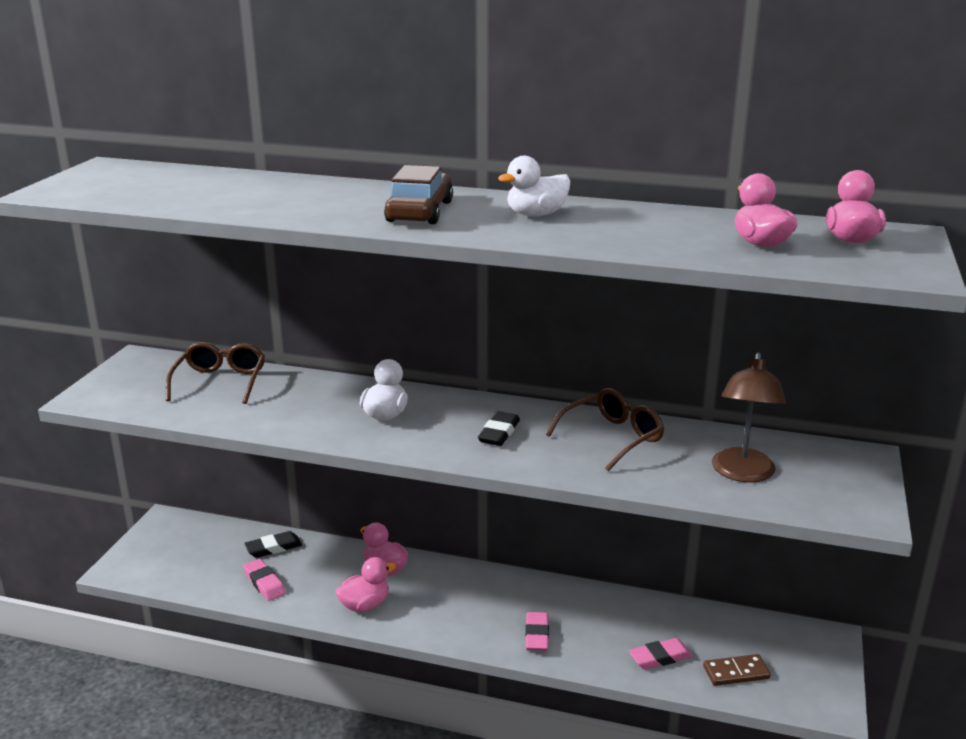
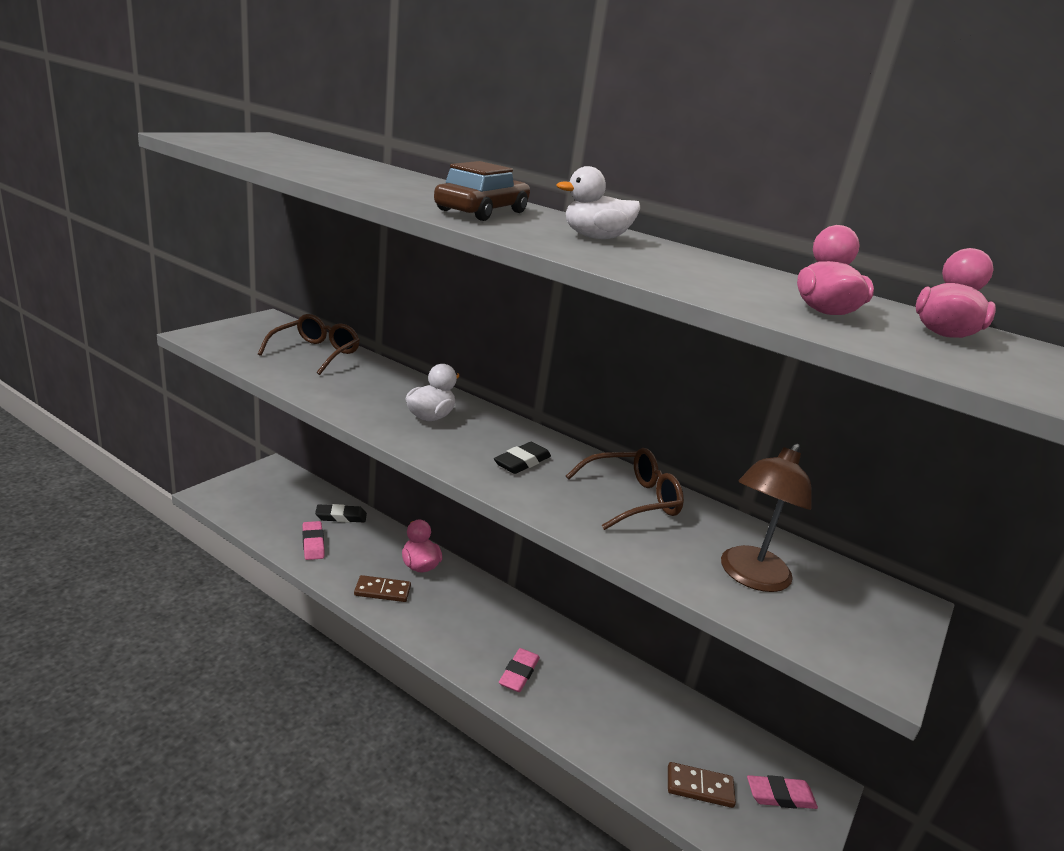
camera: 15 degrees right, 0 degrees up
(365, 605) = (382, 591): pink duck -> brown domino
(660, 657) = (627, 741): pink eraser -> pink eraser (780, 796)

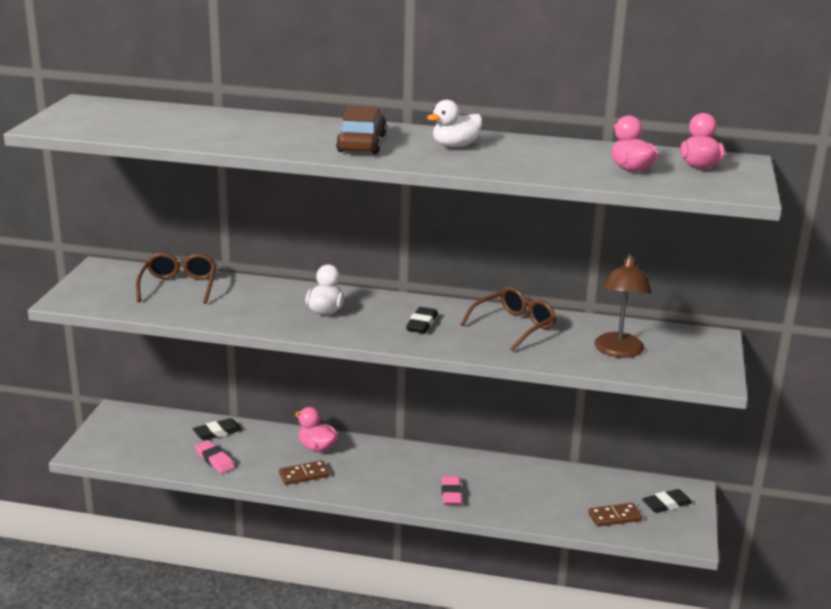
camera: 20 degrees left, 0 degrees up
(780, 796) = (666, 504): pink eraser -> black eraser

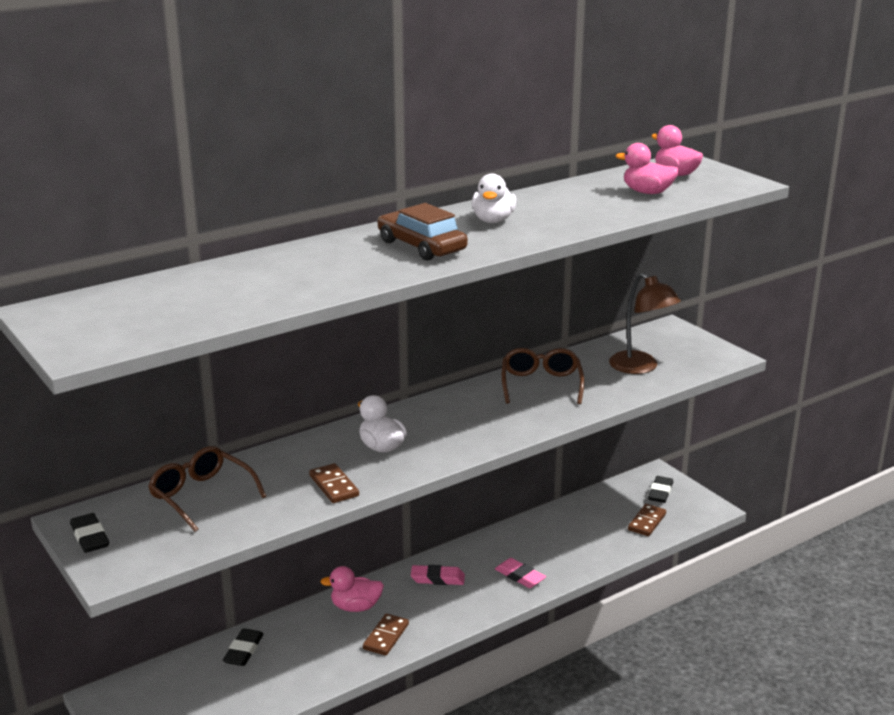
camera: 45 degrees left, 0 degrees up
(214, 460) = (286, 676): pink eraser -> pink eraser (437, 579)
(253, 317) = (334, 486): none -> brown domino
(422, 324) = (476, 417): black eraser -> black eraser (90, 537)

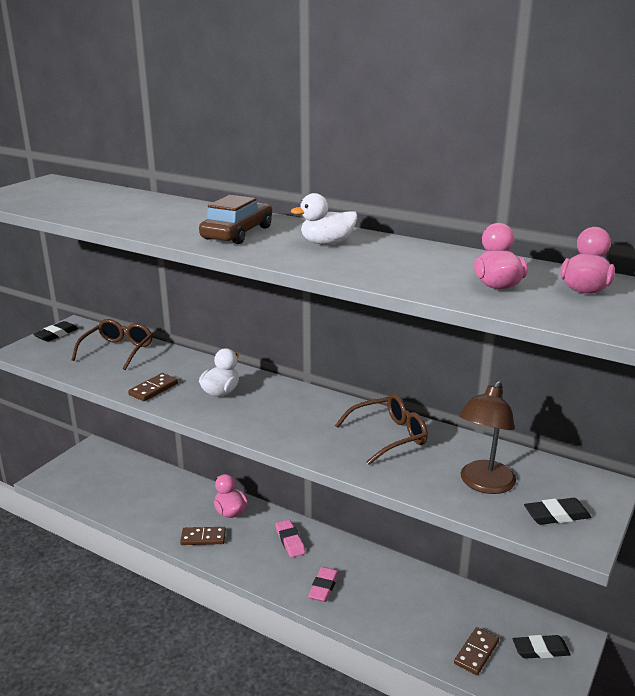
camera: 65 degrees right, 0 degrees up
(243, 651) = (158, 481): black eraser -> black eraser (556, 515)
(647, 522) = (476, 653): brown domino -> brown domino turned 60 degrees counterclockwise

